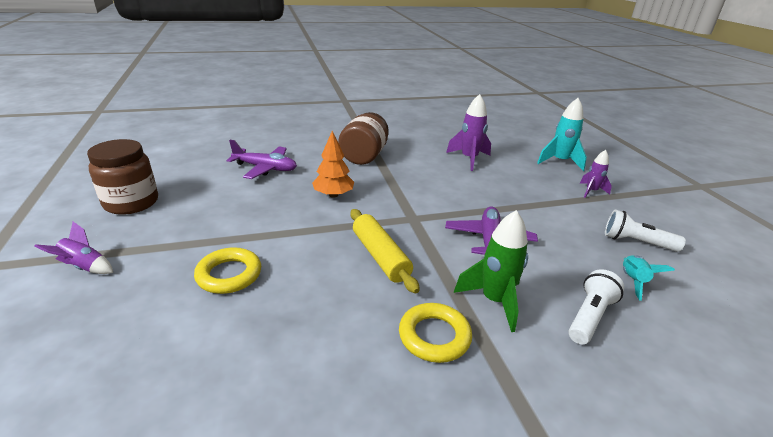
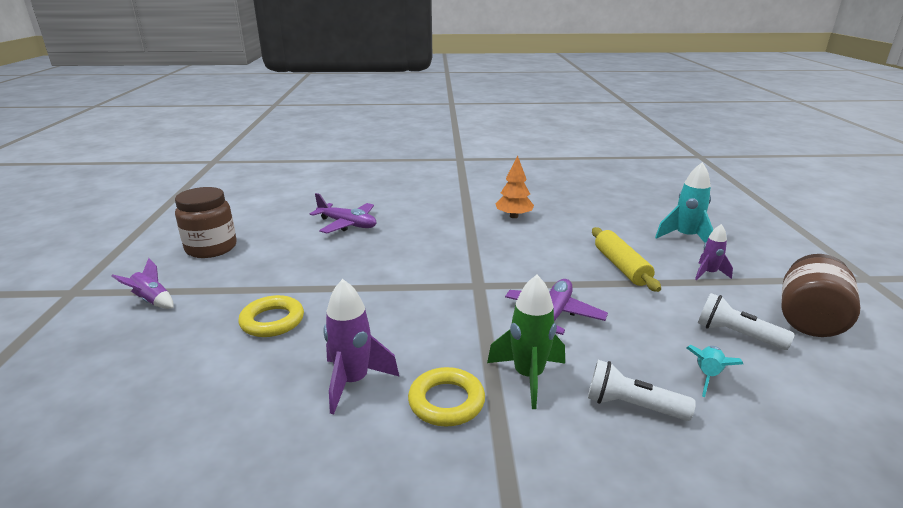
camera: 15 degrees right, 5 degrees down
(333, 195) = (404, 255): orange tree -> orange tree (514, 216)
(364, 156) = (455, 218): brown jar -> brown jar (809, 319)
(380, 256) = (426, 319): yellow rolling pin -> yellow rolling pin (621, 266)
(469, 159) = (573, 228): purple rocket -> purple rocket (353, 382)
(589, 316) = (632, 406): white flashlight -> white flashlight turned 120 degrees counterclockwise

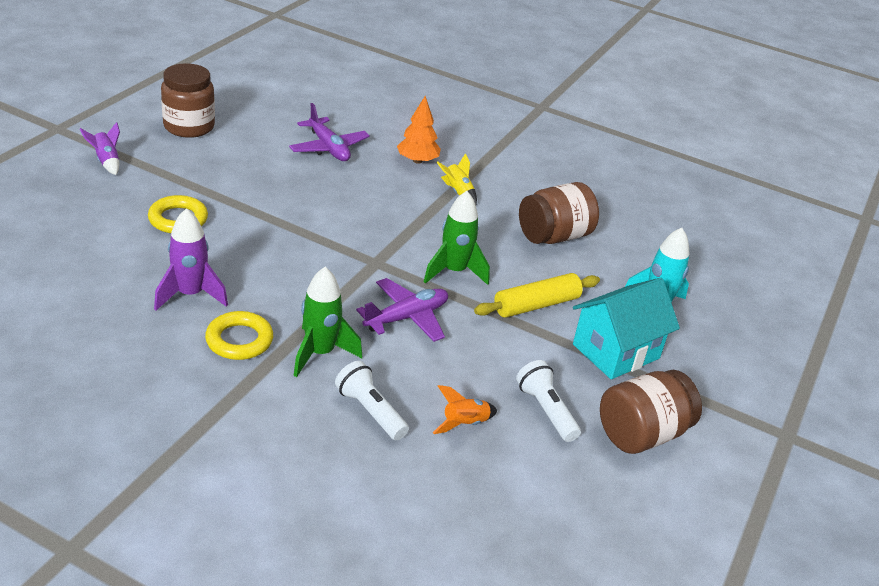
camera: 25 degrees right, 10 degrees up
(473, 219) = (457, 192): none -> yellow rocket
(514, 216) = (504, 206): orange tree -> orange tree (417, 161)
(540, 268) = (454, 272): none -> green rocket
(569, 222) = (554, 236): none -> brown jar
(621, 266) = (536, 305): yellow rolling pin -> yellow rolling pin turned 45 degrees clockwise
(707, 376) = (464, 424): turquoise rocket -> orange rocket
(708, 273) = (616, 351): purple rocket -> turquoise house

